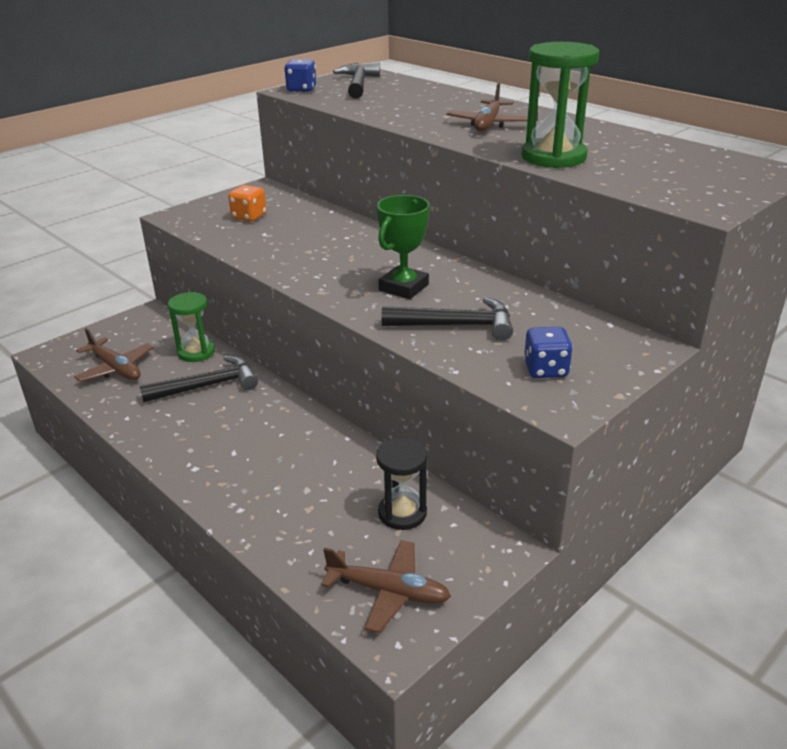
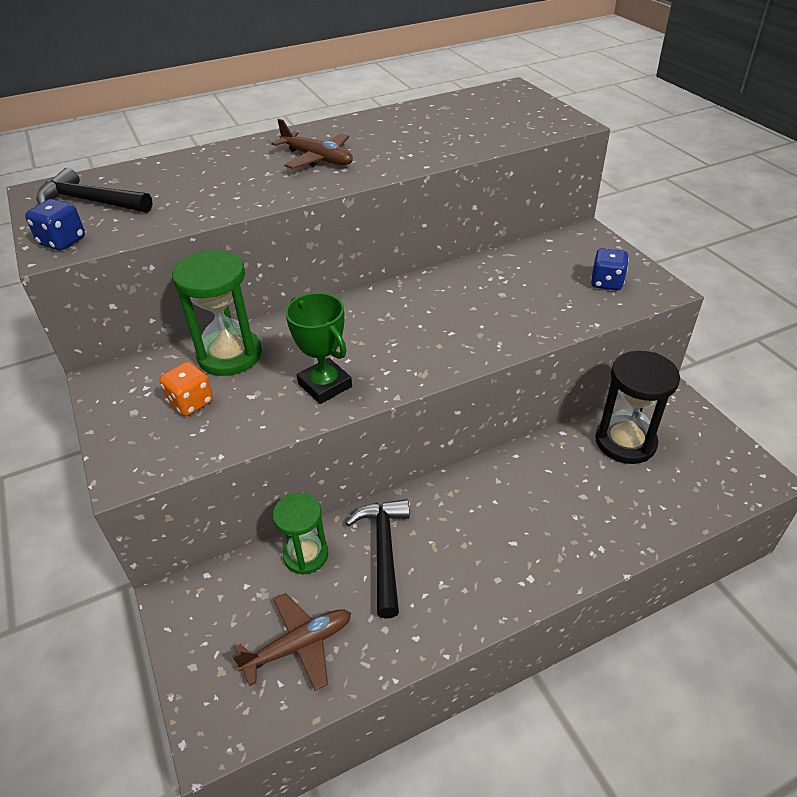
camera: 70 degrees left, 10 degrees up
(388, 591) = (711, 469): brown plane -> none
(402, 513) = (625, 442): black hourglass -> black hourglass, size x1.50
(403, 287) = (442, 321): green trophy -> green trophy (325, 385)
(456, 325) = (525, 308): black hammer -> none
(553, 157) = (431, 150): green hourglass -> green hourglass (230, 355)

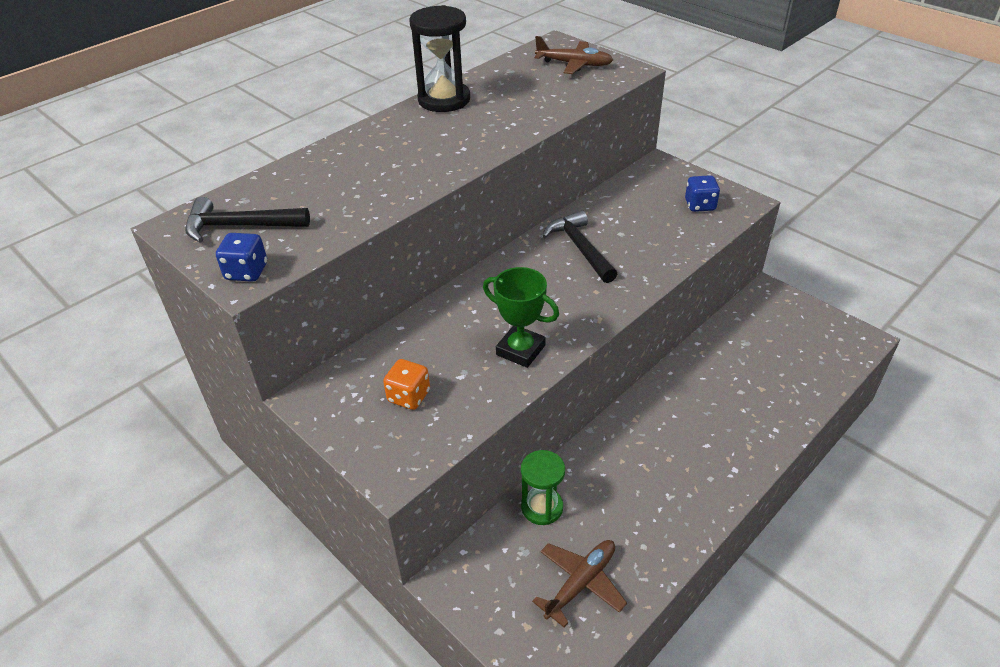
camera: 20 degrees left, 0 degrees up
(230, 355) = (415, 344): green hourglass -> none
(317, 159) = (431, 142): brown plane -> brown plane (574, 64)
(384, 551) = (606, 483): black hammer -> black hammer (580, 248)
(625, 442) = (750, 338): black hourglass -> black hourglass (444, 100)

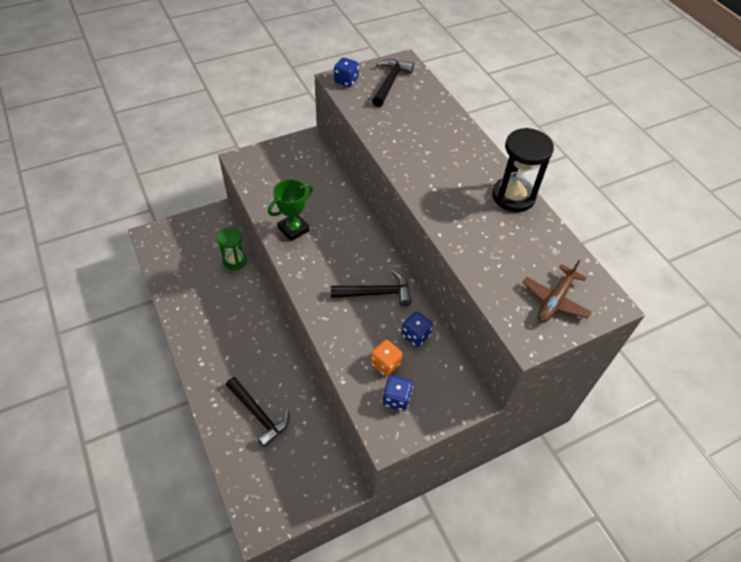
camera: 105 degrees right, 10 degrees up
(409, 396) = (286, 175): orange dice -> orange dice (385, 364)
(580, 583) = (183, 261): brown plane -> none
(616, 209) = (415, 335): none -> blue dice
(753, 382) = (259, 414): none -> black hammer

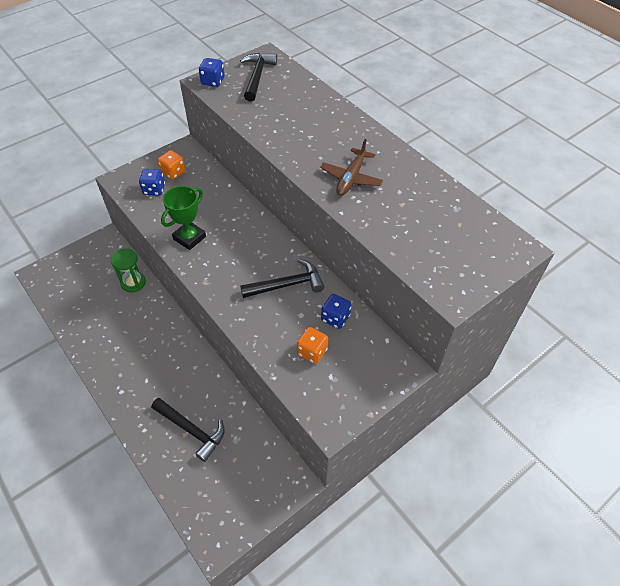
camera: 10 degrees left, 0 degrees up
(292, 162) = (173, 172): none -> orange dice
(396, 398) = (331, 383): blue dice -> blue dice (154, 190)
(513, 196) = (403, 164): black hourglass -> none
(555, 300) = (468, 254): brown plane -> brown plane (351, 178)

